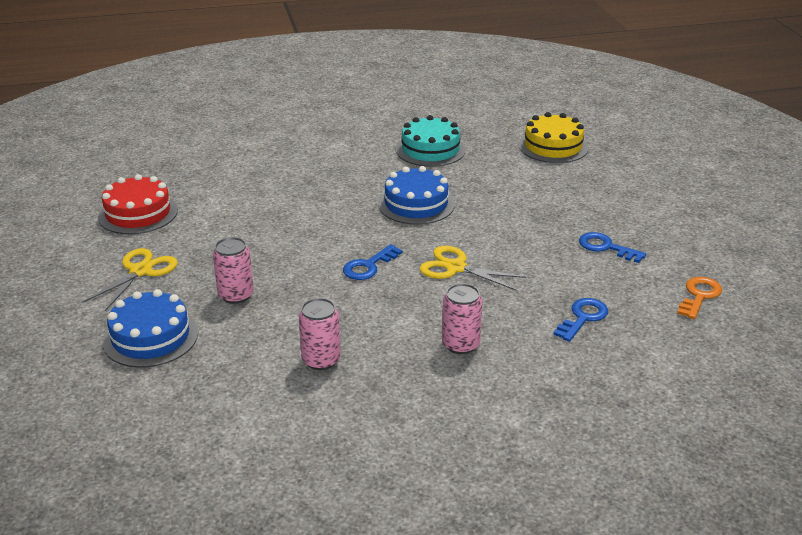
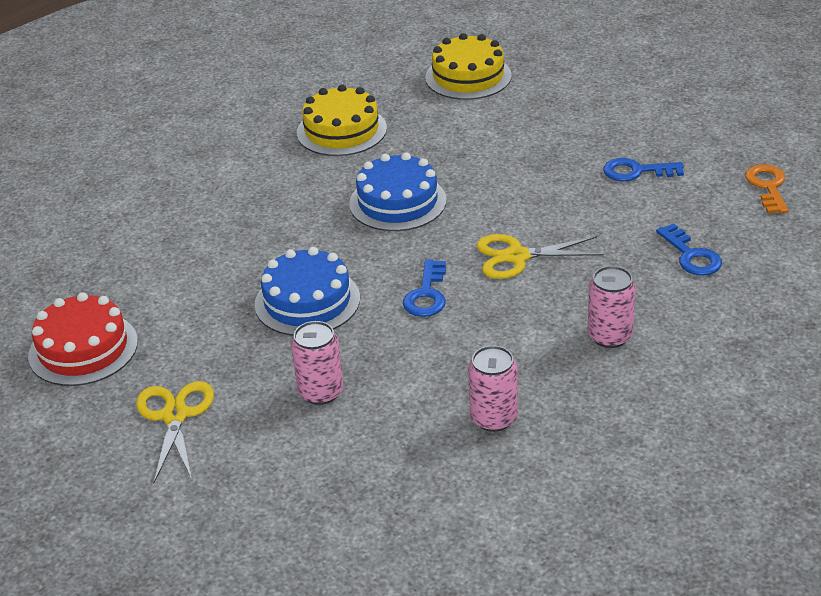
camera: 30 degrees left, 5 degrees up
(151, 337) = (282, 483): blue cake -> blue cake (307, 301)
(430, 150) = (341, 130): turquoise cake -> yellow cake
(583, 318) = (691, 256): blue key -> blue key turned 150 degrees clockwise

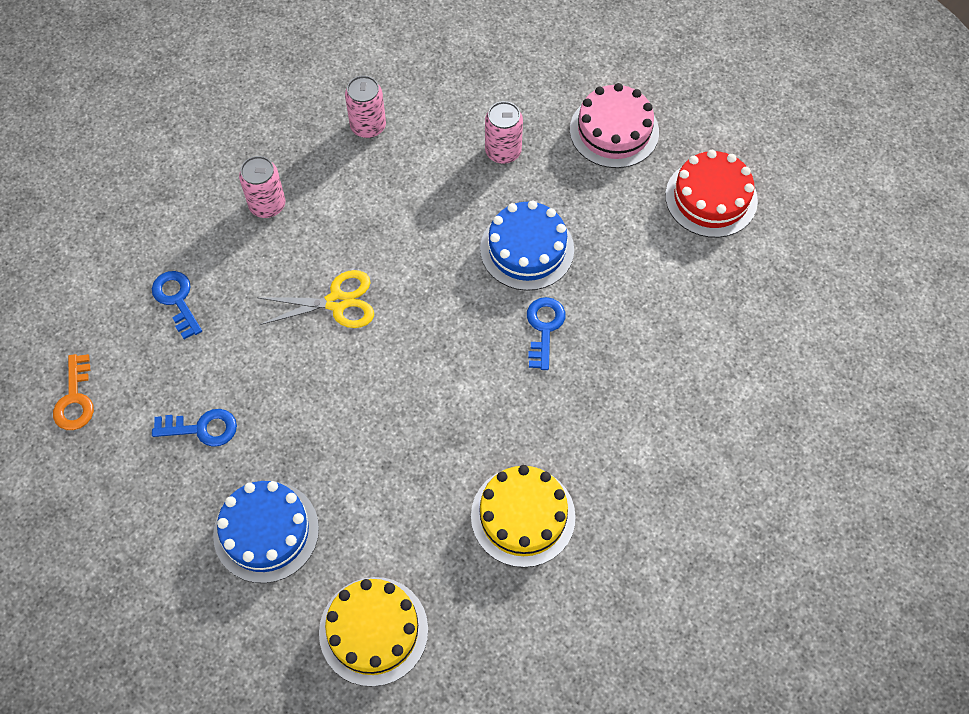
camera: 175 degrees right, 25 degrees up
(175, 415) = (614, 131): yellow scissors -> pink cake
(397, 202) = (452, 385): blue cake -> blue cake (266, 531)
(426, 294) = (421, 255): blue key -> blue key (544, 328)

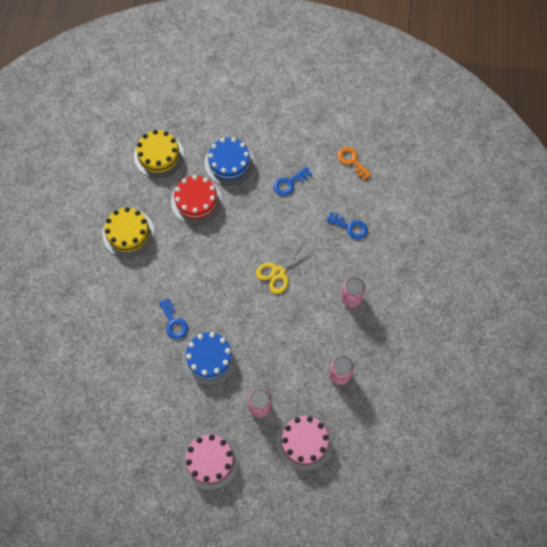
camera: 145 degrees right, 5 degrees up
(477, 82) = (304, 442): none -> pink cake
(711, 198) = (133, 452): red cake -> red cake (196, 201)

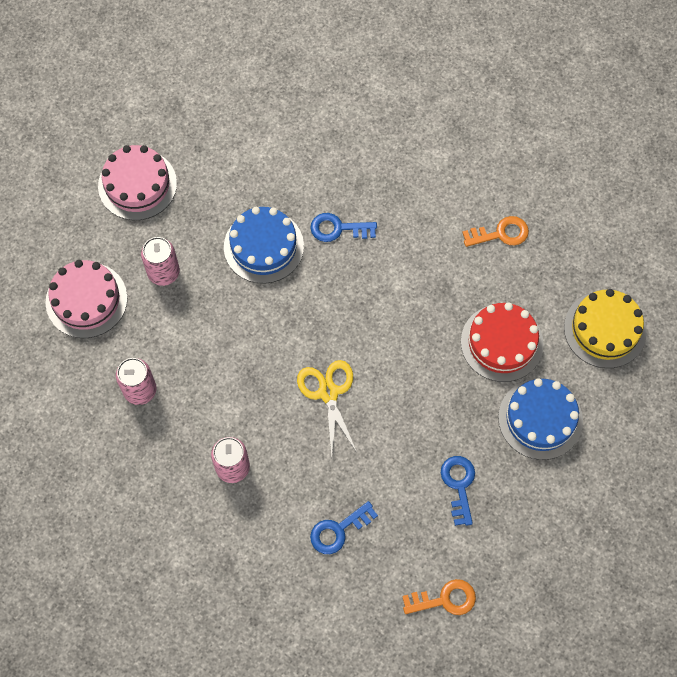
camera: 120 degrees right, 0 degrees up
(128, 233) = (500, 234): yellow cake -> orange key

